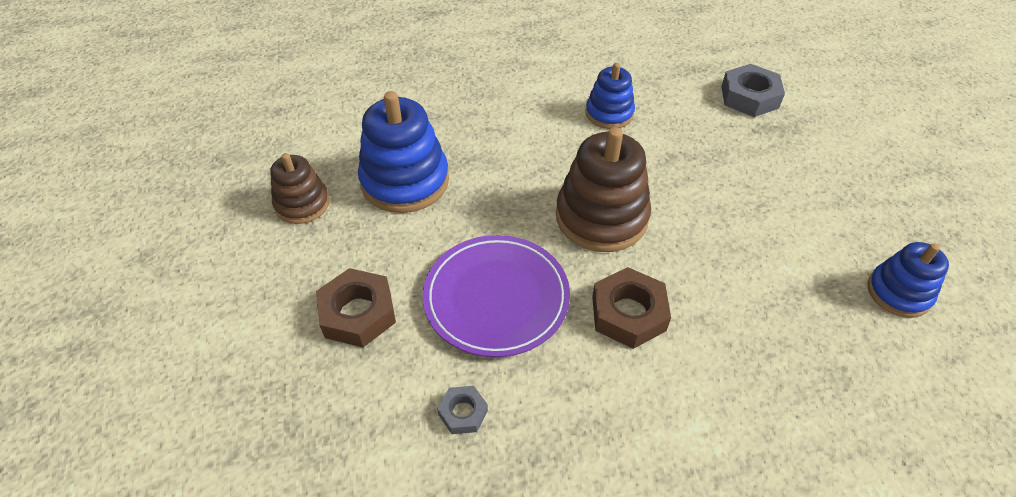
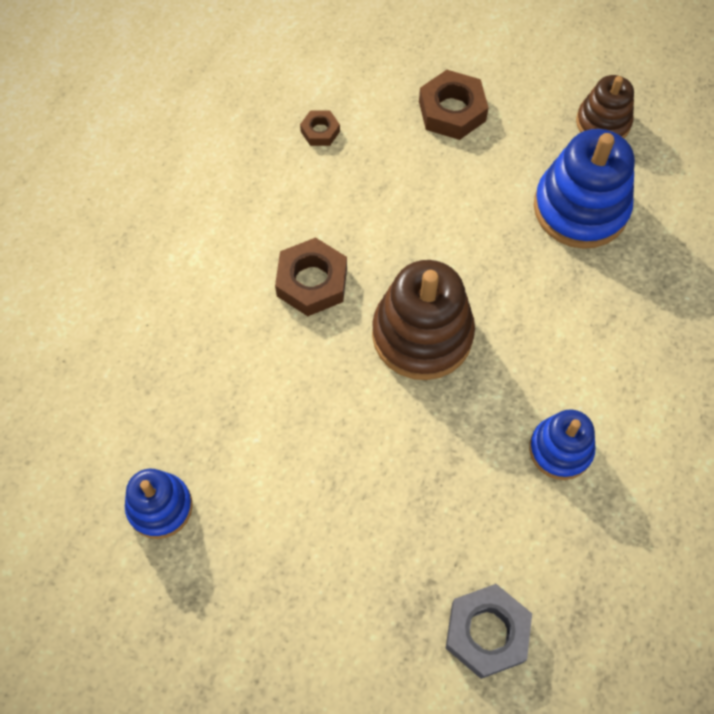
camera: 125 degrees right, 15 degrees up
(463, 413) = (320, 131): grey nut -> brown nut
(496, 298) = (397, 203): purple plate -> none

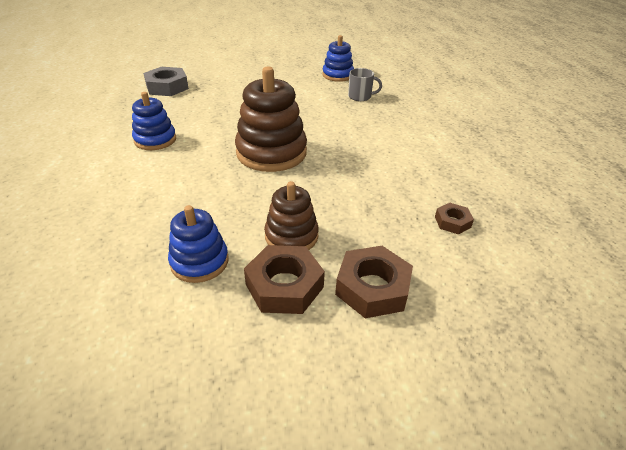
camera: 145 degrees right, 25 degrees down
(191, 409) = (360, 96): none -> grey mug
(312, 282) = (358, 150): brown nut -> brown nut (284, 285)
(580, 208) = (199, 262): blue stacking toy -> blue stacking toy, size x0.60
(603, 123) = (212, 355): brown stacking toy -> brown stacking toy (291, 236)

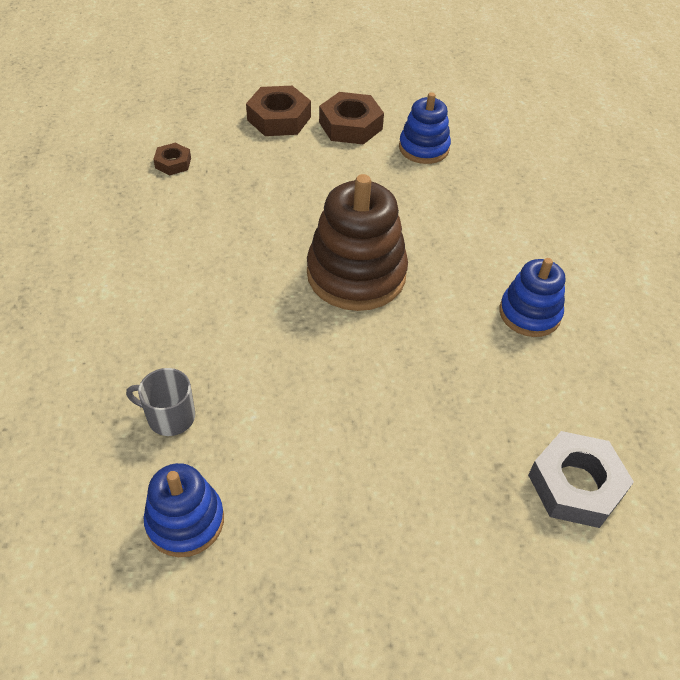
camera: 175 degrees left, 10 degrees up
(291, 236) = (340, 163): brown stacking toy -> none

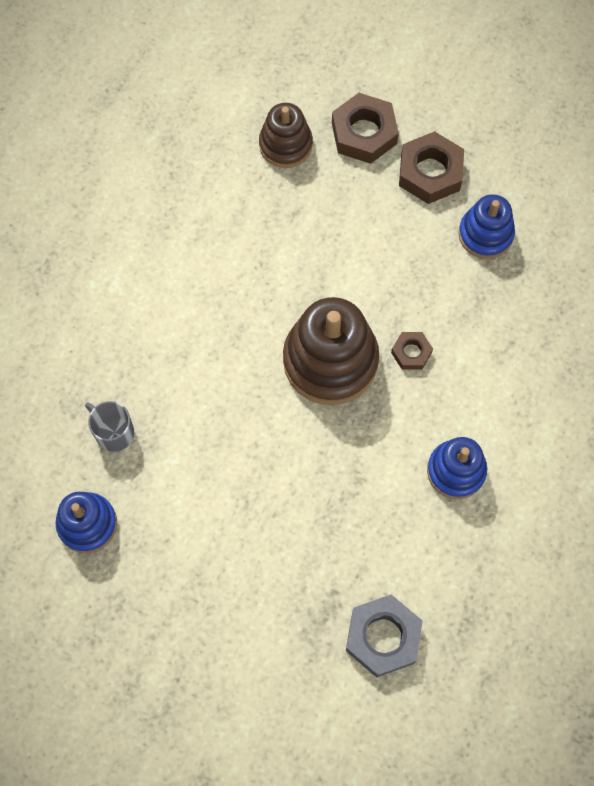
camera: 30 degrees right, 20 degrees up
(173, 163) = (234, 155): brown nut -> brown nut (411, 352)
(216, 144) = (285, 145): none -> brown stacking toy

